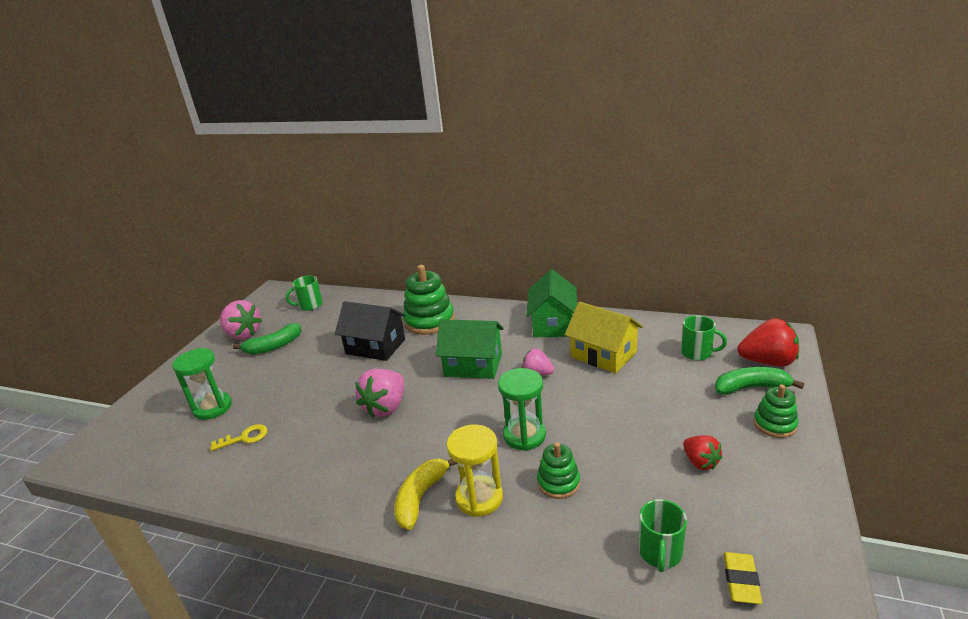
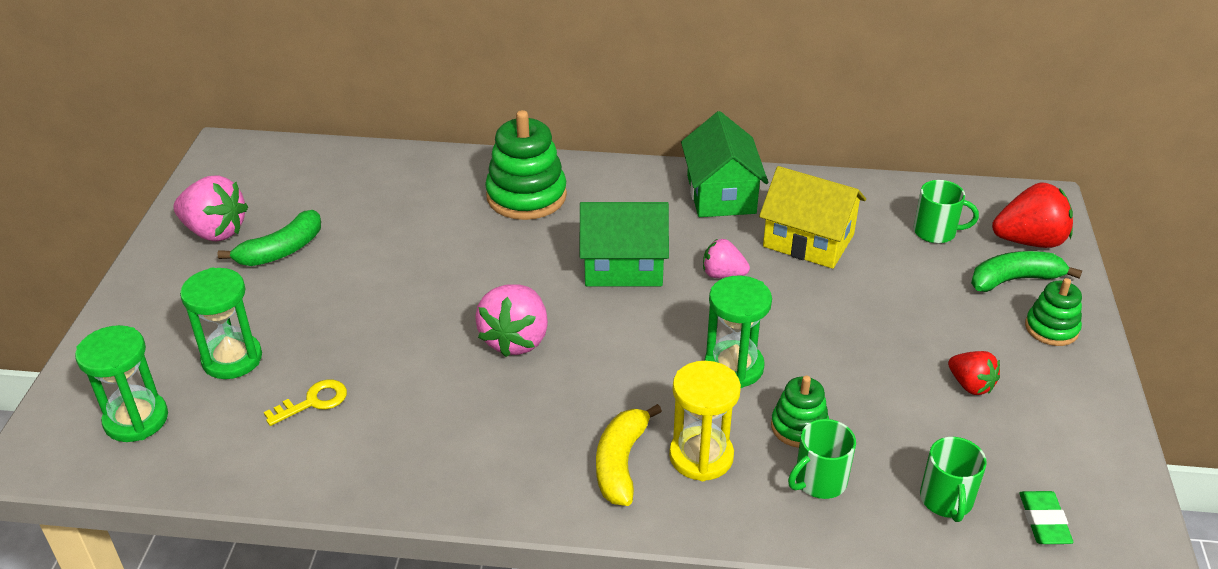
camera: 15 degrees left, 10 degrees up
(139, 440) = (136, 419): none -> green hourglass
(310, 305) = (308, 174): green mug -> green mug (819, 481)
(375, 346) = (456, 243): black house -> none
(741, 580) = (1044, 521): yellow eraser -> green eraser

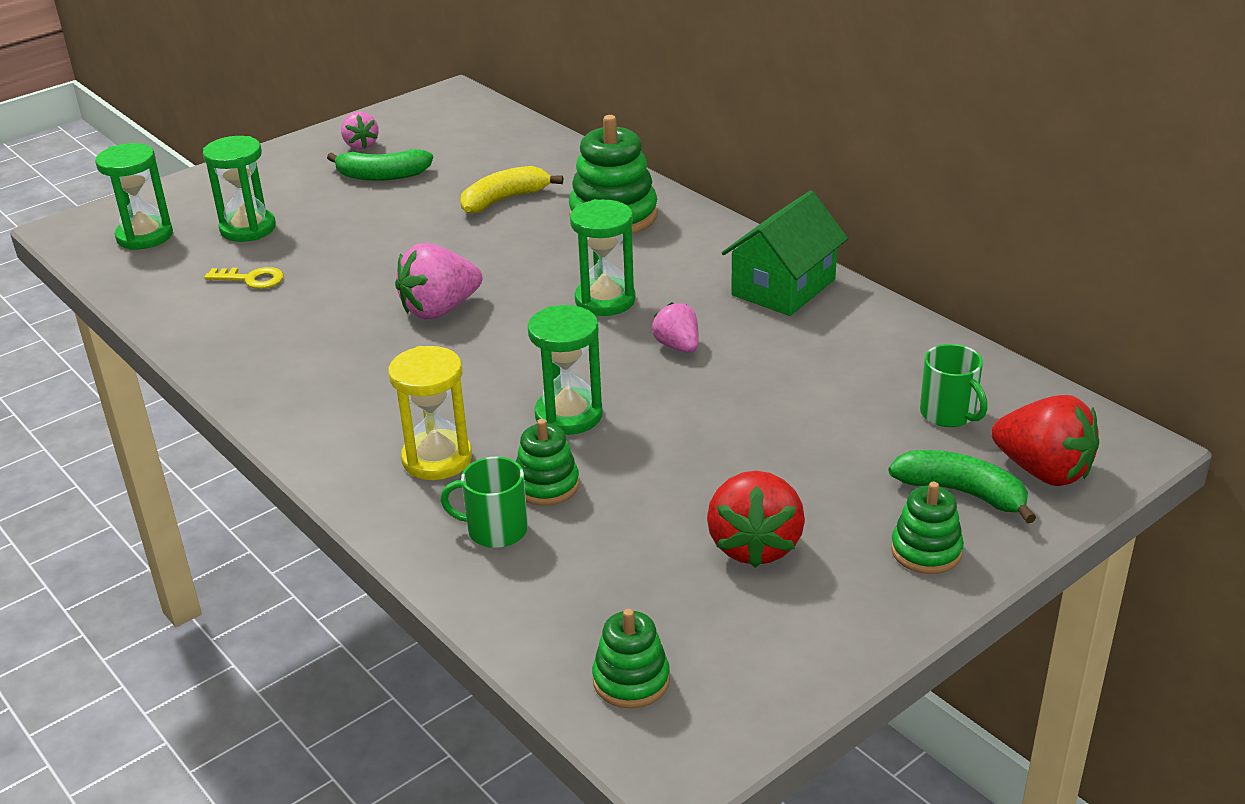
camera: 45 degrees right, 5 degrees down
(215, 231) = (361, 145): pink strawberry -> pink strawberry, size x0.60
(620, 463) = (374, 429): yellow banana -> yellow banana (504, 200)
(623, 266) = (605, 300): green house -> green hourglass
(808, 241) = (802, 359): yellow house -> none
(946, 500) = (574, 609): green mug -> none
(970, 385) = (754, 545): red strawberry -> red strawberry, size x1.67
(1044, 521) = (631, 680): green eraser -> green stacking toy

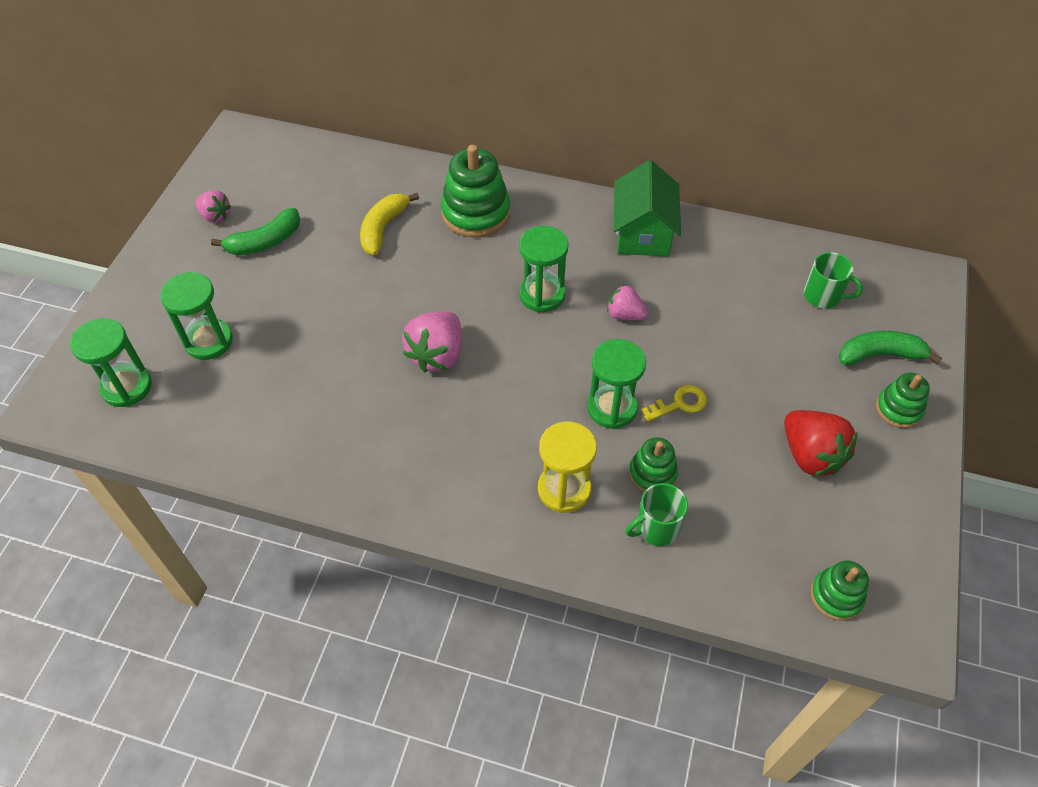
camera: 35 degrees left, 20 degrees up
(252, 279) = (265, 391): yellow key -> yellow key (679, 403)
(1043, 471) = (905, 317): red strawberry -> none

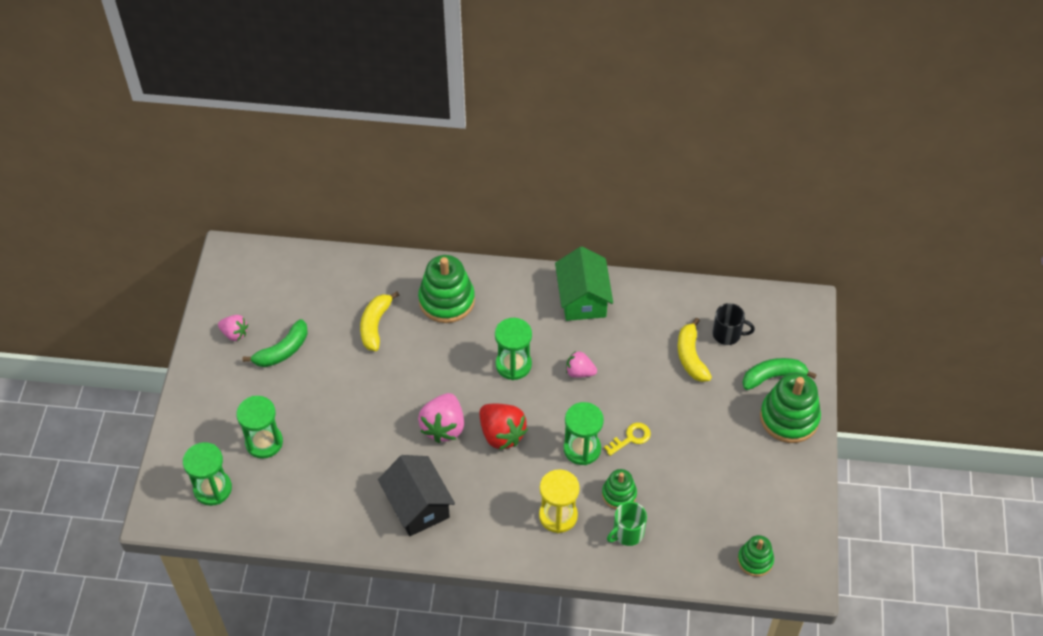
camera: 10 degrees left, 0 degrees up
(379, 447) = (417, 505): none -> black house
(772, 316) = (691, 357): none -> yellow banana
(810, 455) = (729, 463): red strawberry -> red strawberry (501, 434)
(823, 296) = (727, 334): green mug -> black mug
(898, 409) = (789, 418): green stacking toy -> green stacking toy, size x1.75

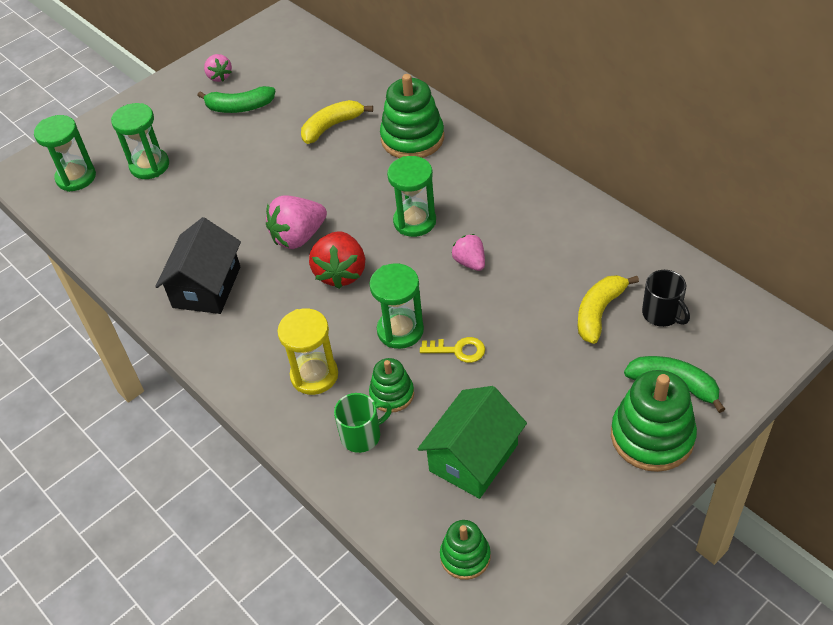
camera: 45 degrees right, 5 degrees down
(582, 299) = (540, 201): green house -> green house (473, 457)
(627, 533) = (362, 435): green mug -> green mug turned 150 degrees clockwise

